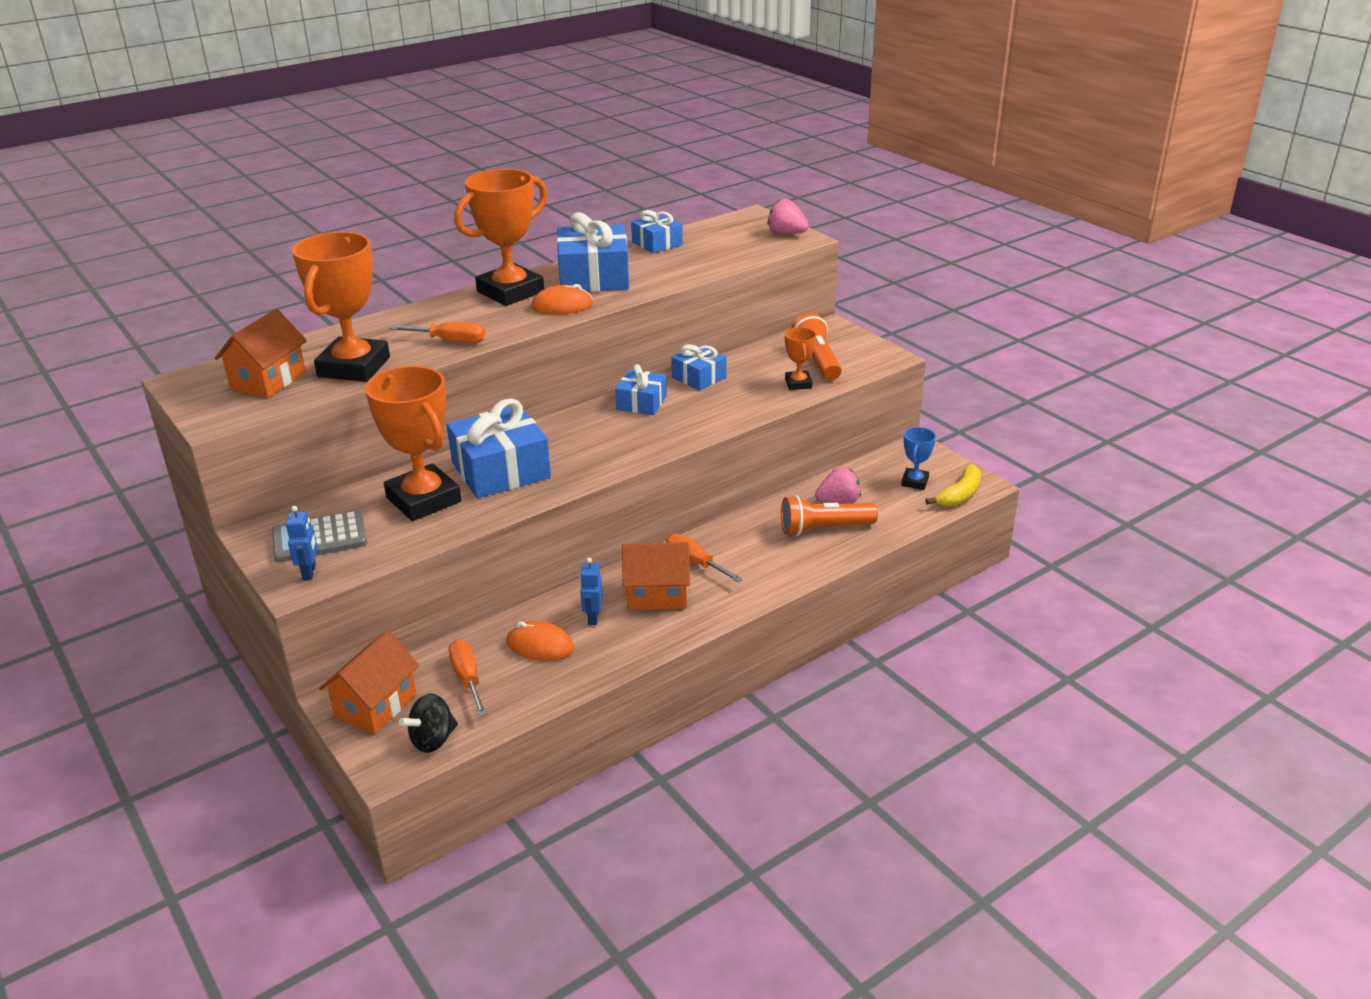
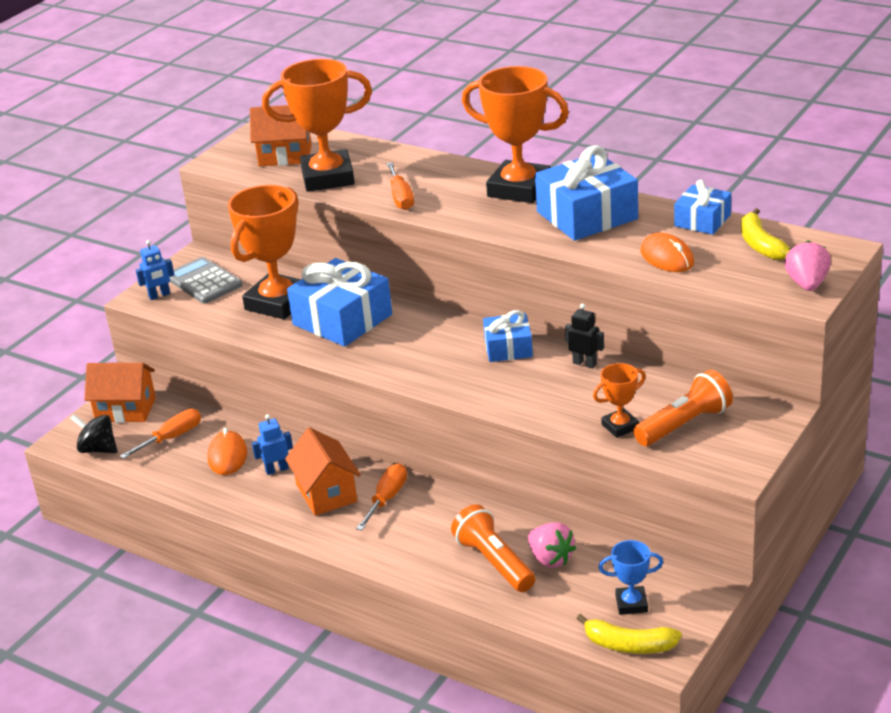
camera: 70 degrees right, 0 degrees up
(562, 306) = (510, 221): orange mouse -> orange mouse (667, 257)
(699, 377) = (584, 363): blue gift -> black robot
(716, 234) = (760, 244): none -> yellow banana

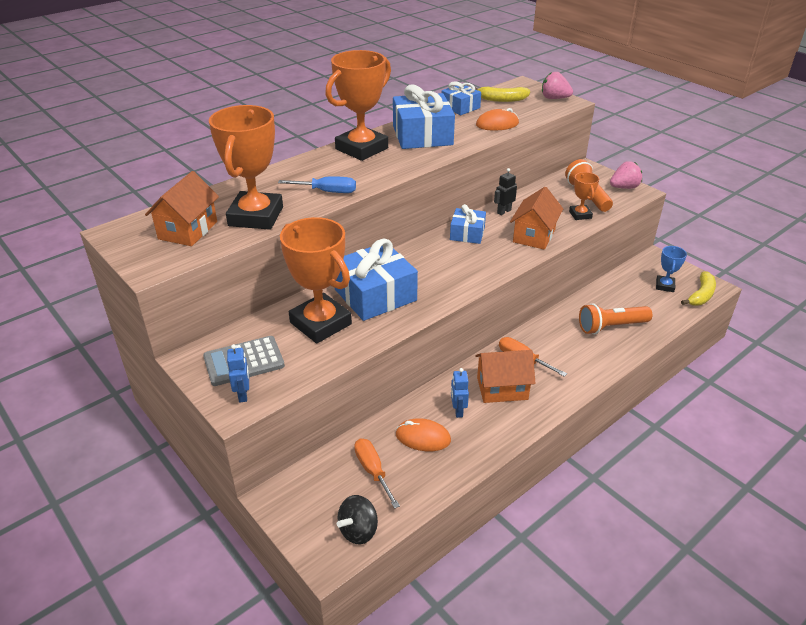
camera: 75 degrees left, 5 degrees up
(125, 410) = (304, 500): orange house -> orange house (534, 236)
(401, 197) = (327, 192): orange screwdriver -> blue screwdriver
(551, 559) = (614, 304): pink strawberry -> pink strawberry (624, 187)

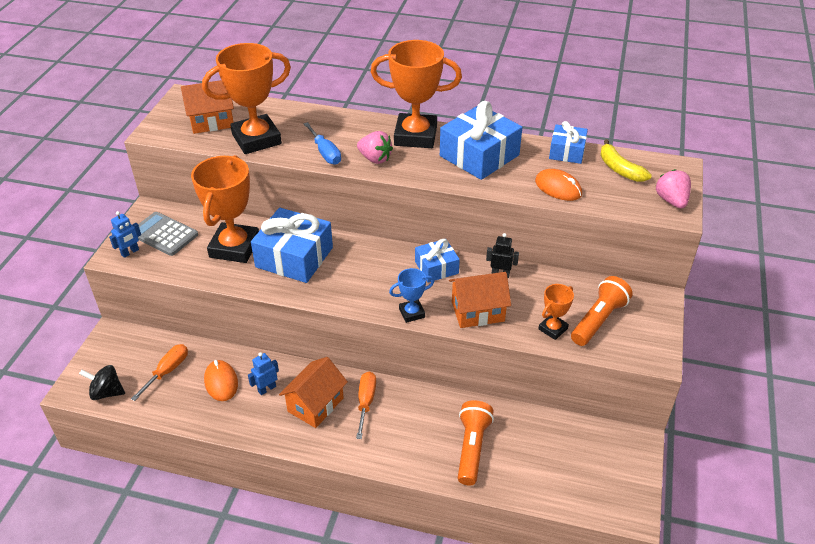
camera: 55 degrees right, 5 degrees up
(502, 388) = (315, 405): orange house -> orange house turned 75 degrees clockwise
(611, 327) = (472, 448): orange flashlight -> orange flashlight turned 60 degrees clockwise
(624, 187) = (651, 342): pink strawberry -> pink strawberry (375, 159)
(664, 286) = (589, 468): blue trophy -> blue trophy (412, 313)
(701, 295) = (604, 507): yellow banana -> none

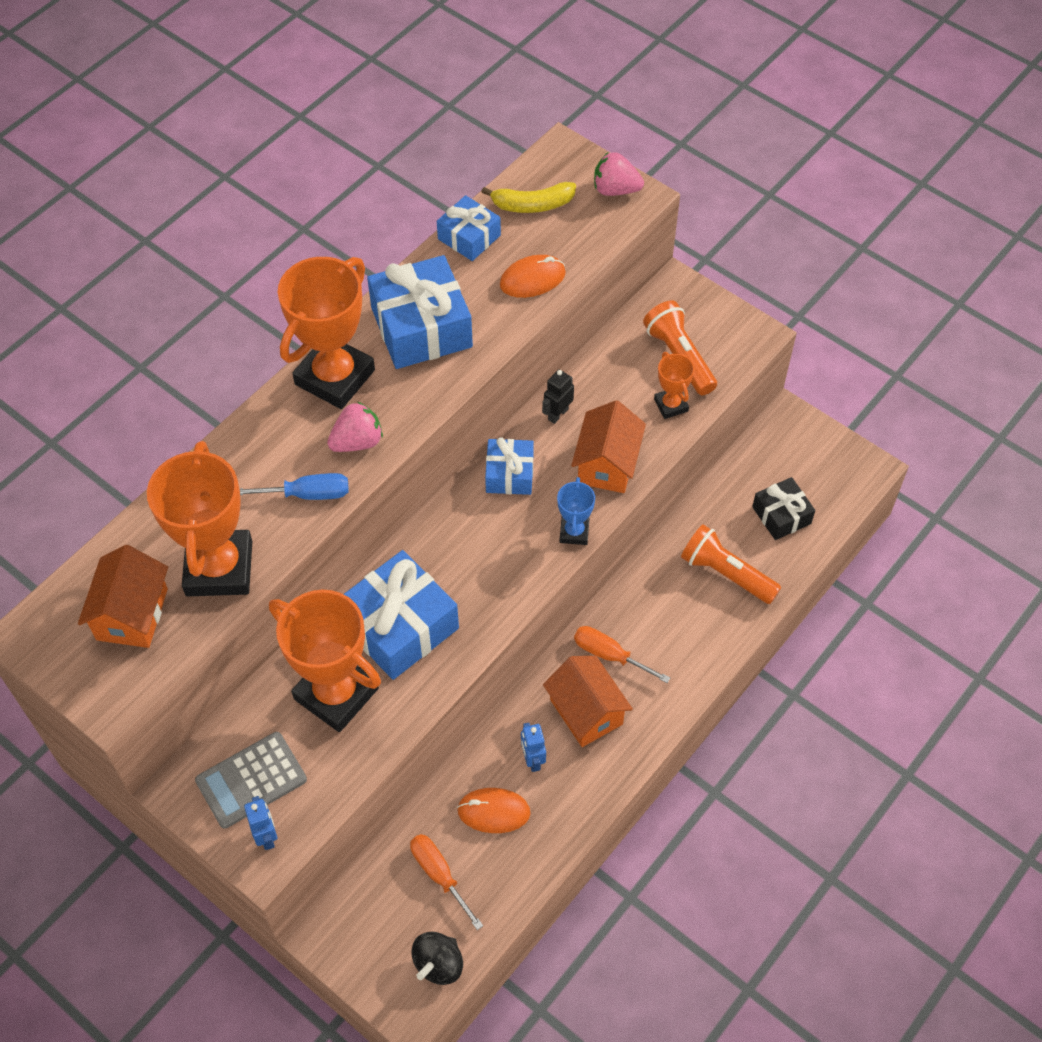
camera: 65 degrees left, 15 degrees up
(546, 467) = (781, 515): none -> black gift

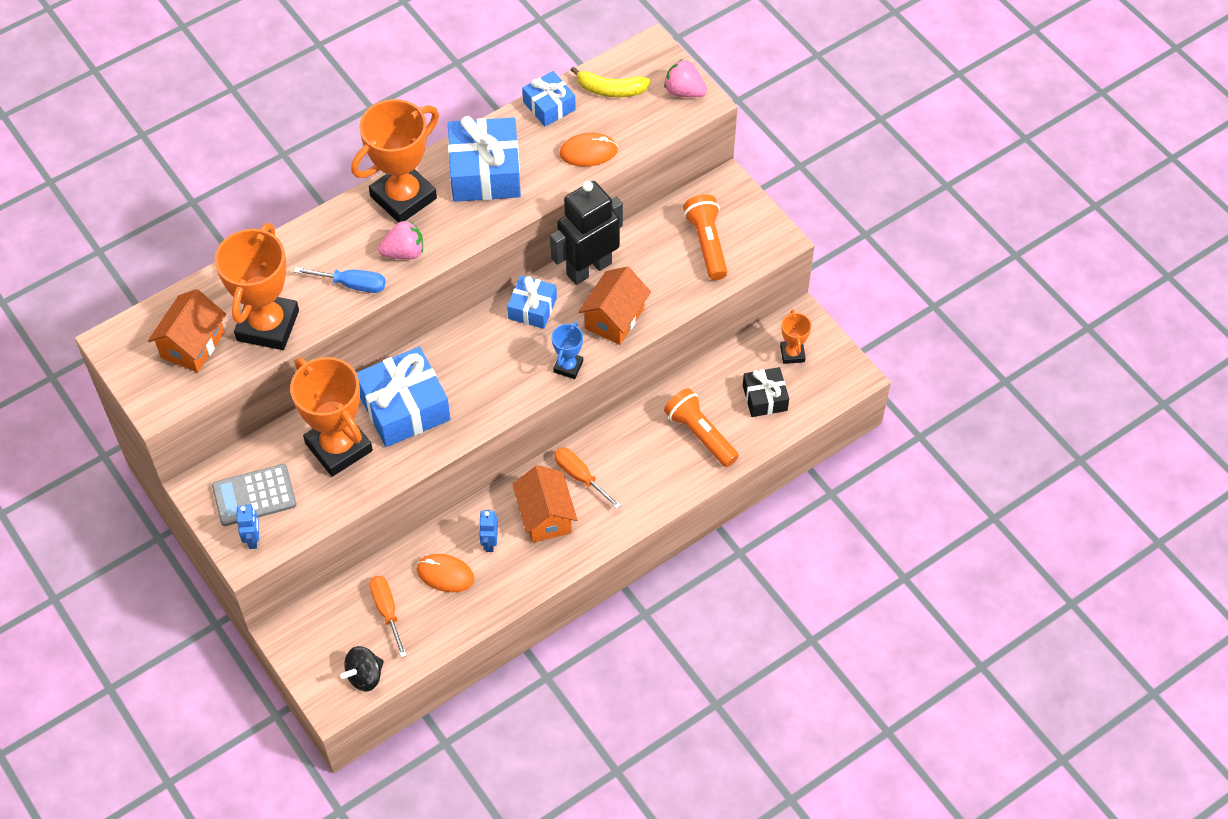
camera: 15 degrees right, 0 degrees up
(558, 414) = (588, 268): black robot -> black robot, size x2.27
(671, 405) = (685, 282): orange trophy -> orange trophy (792, 354)

